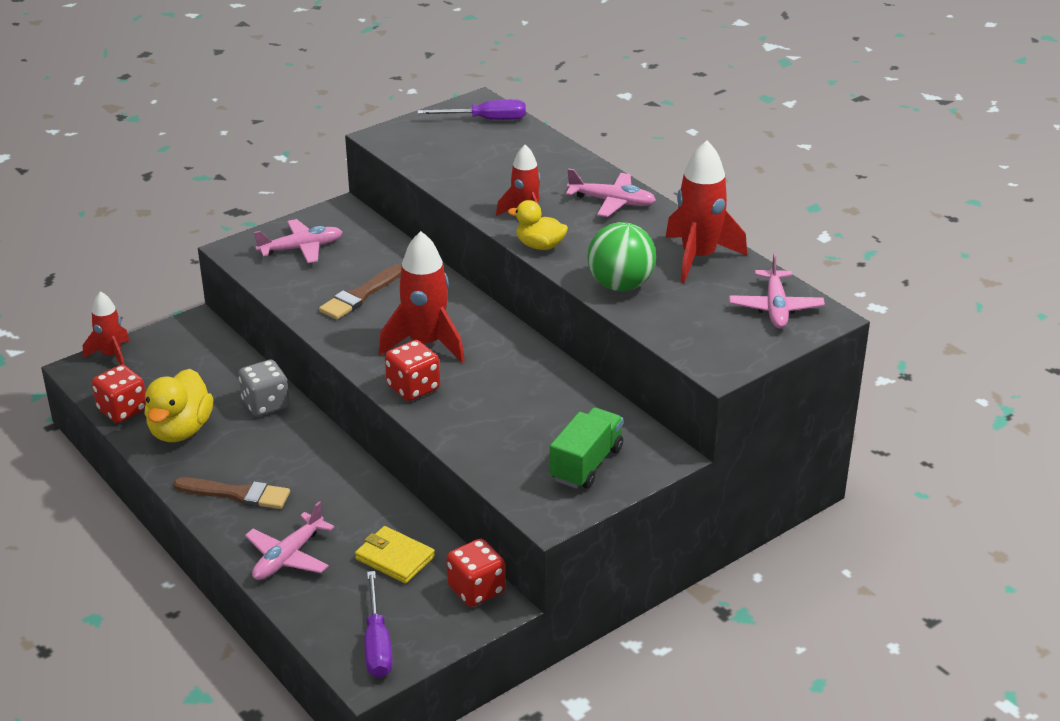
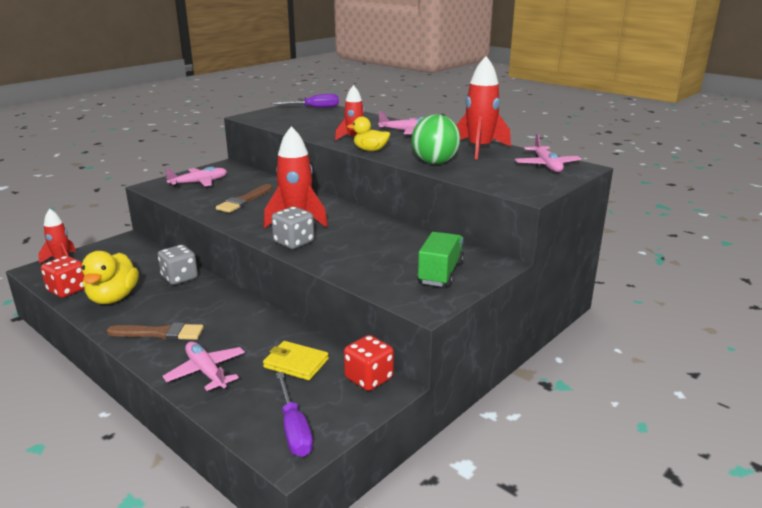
camera: 10 degrees left, 10 degrees down
(288, 557) = (206, 372): pink plane -> pink plane turned 120 degrees clockwise
(413, 388) = (294, 242): red dice -> grey dice

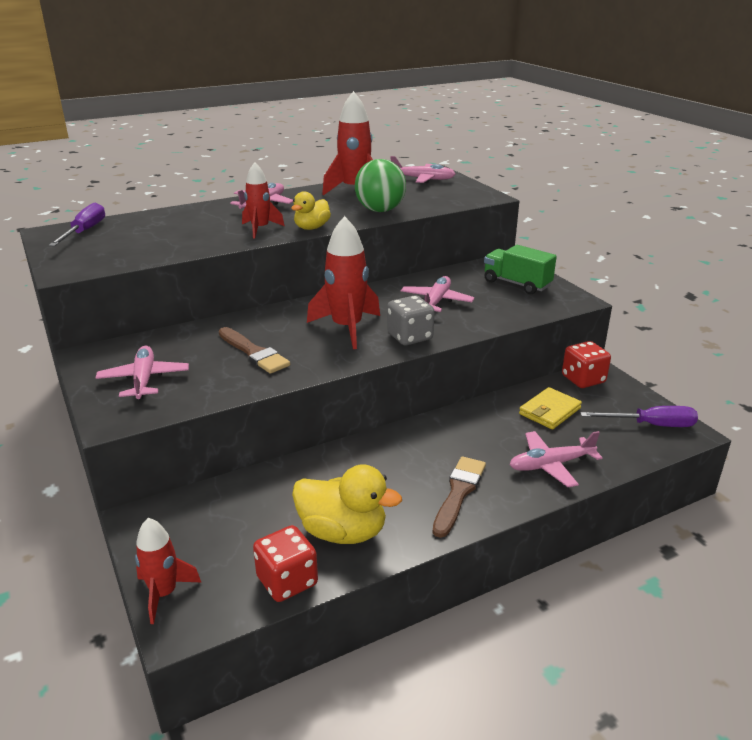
camera: 70 degrees left, 5 degrees up
(179, 278) = (318, 471): grey dice -> none
(368, 243) = (436, 302): none -> pink plane

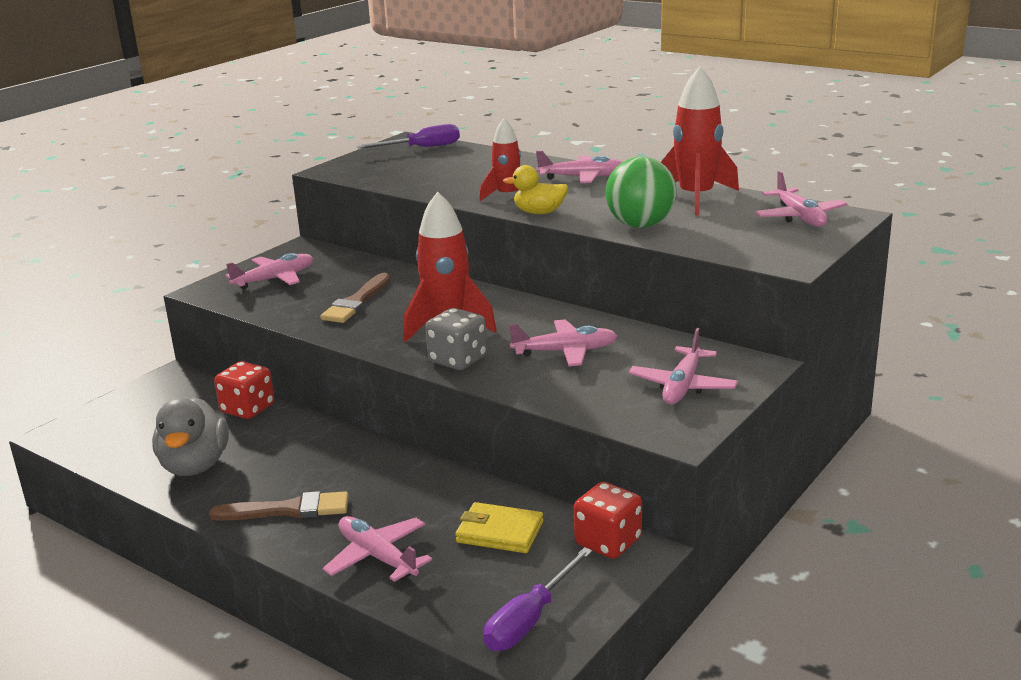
camera: 65 degrees right, 5 degrees down
(164, 594) = (89, 417): red rocket -> none
(287, 581) = (120, 460): red dice -> red dice (248, 409)
(343, 532) = (195, 466): yellow duck -> grey duck
(517, 284) = (682, 386): green truck -> pink plane
(651, 425) = (530, 619): purple screwdriver -> purple screwdriver turned 60 degrees clockwise

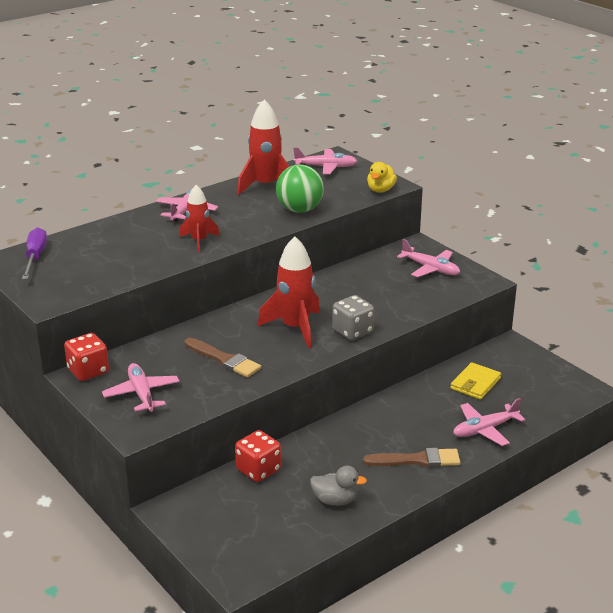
camera: 75 degrees left, 5 degrees up
(195, 466) = (335, 500): grey duck -> grey duck, size x0.63
(288, 510) = (417, 460): brown brush -> brown brush turned 75 degrees clockwise
(530, 619) = (559, 387): purple screwdriver -> none
(539, 213) = (245, 236): yellow duck -> yellow duck (380, 190)
(565, 352) = (364, 294): pink plane -> none
(608, 542) = (498, 351): red dice -> red dice (88, 371)

